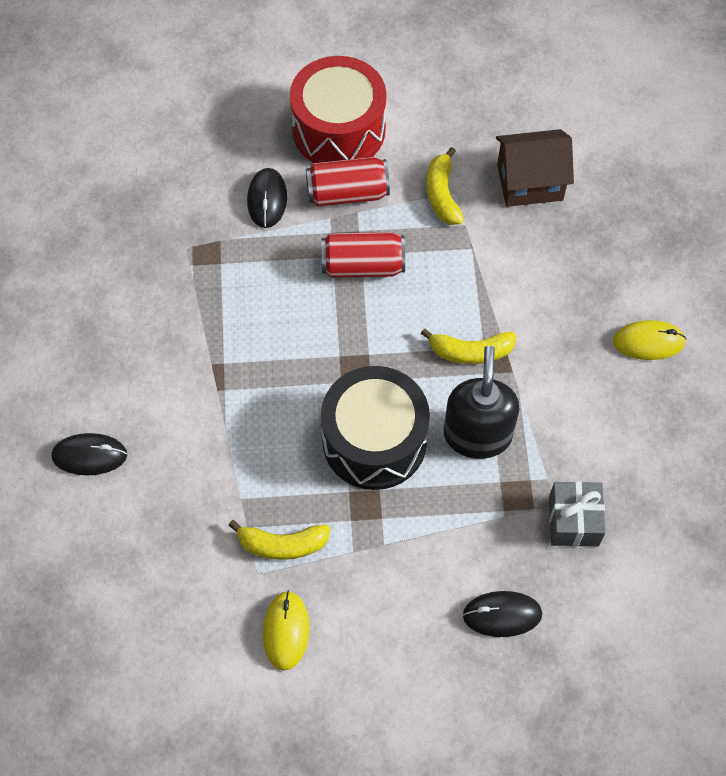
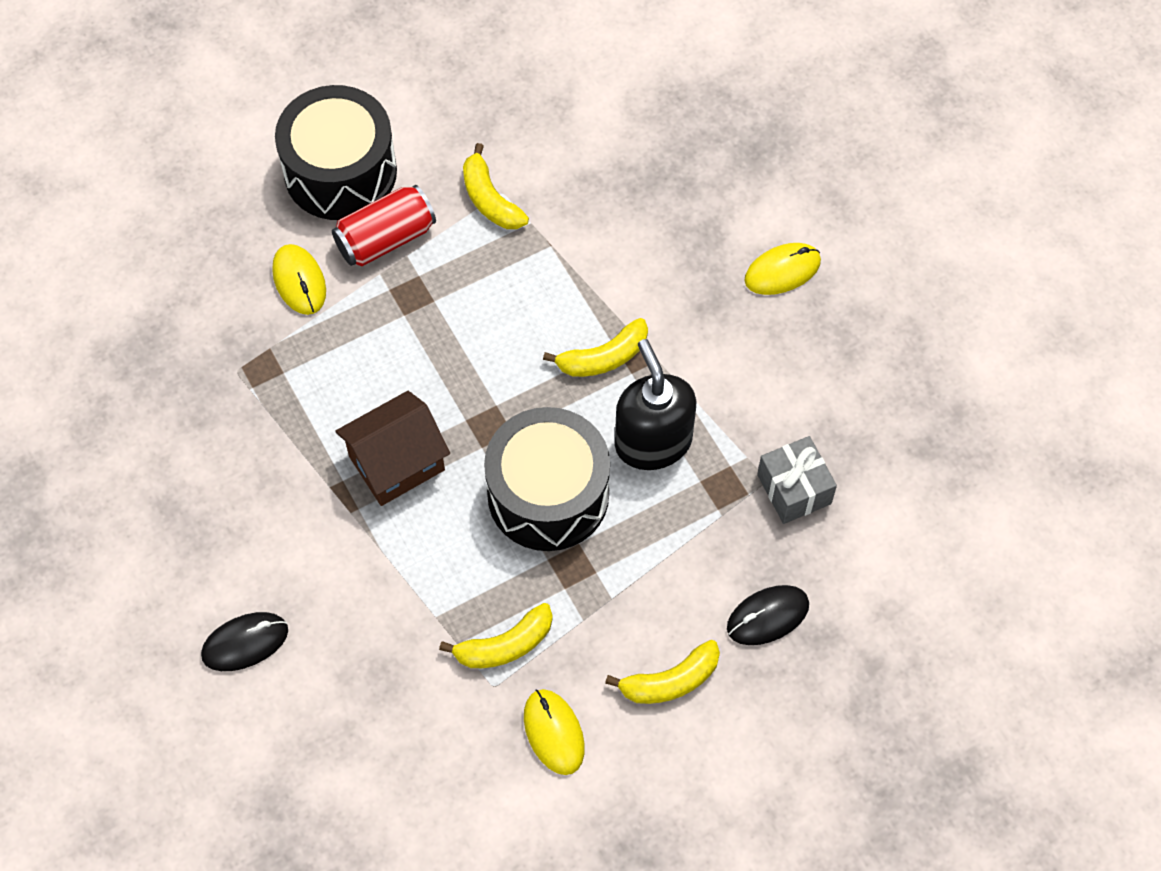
camera: 25 degrees left, 0 degrees up
(267, 199) = (299, 281): black mouse -> yellow mouse
(339, 130) = (340, 172): red drum -> black drum
(363, 266) = (442, 312): red can -> none
(398, 631) = (670, 681): none -> yellow banana
(530, 182) = (578, 149): brown house -> brown house (396, 463)

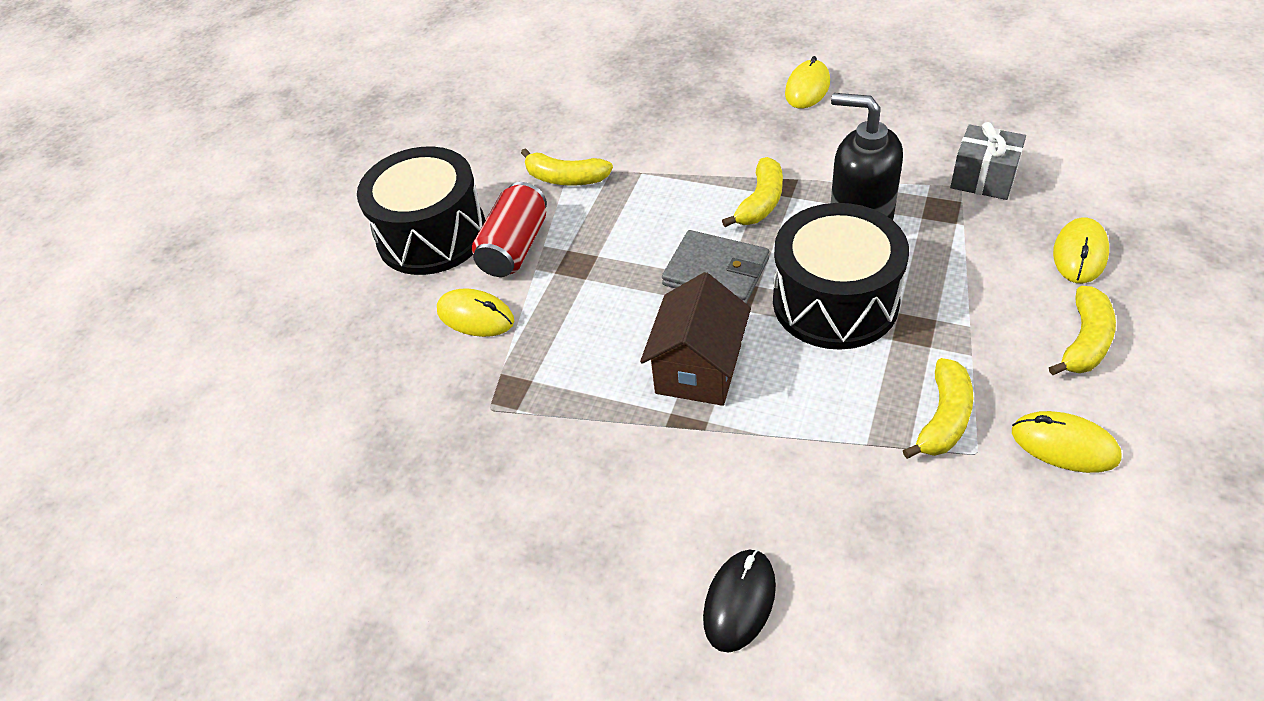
camera: 35 degrees left, 15 degrees down
(498, 393) = (716, 272): none -> grey wallet
(767, 616) = (1080, 254): black mouse -> yellow mouse

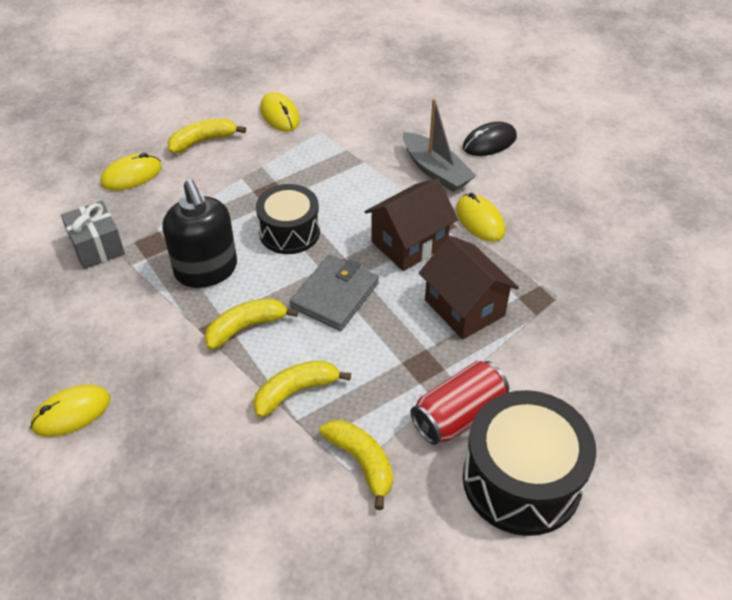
camera: 150 degrees left, 0 degrees up
(475, 316) = (528, 370): yellow mouse -> yellow mouse (480, 220)
(580, 336) = (464, 308): none -> brown house
(716, 272) = (335, 295): grey wallet -> grey wallet turned 60 degrees clockwise
(765, 492) = (436, 171): none -> grey boat
(835, 302) = (289, 232): black drum -> black drum, size x0.65
(943, 418) = (315, 151): yellow banana -> yellow banana (296, 391)

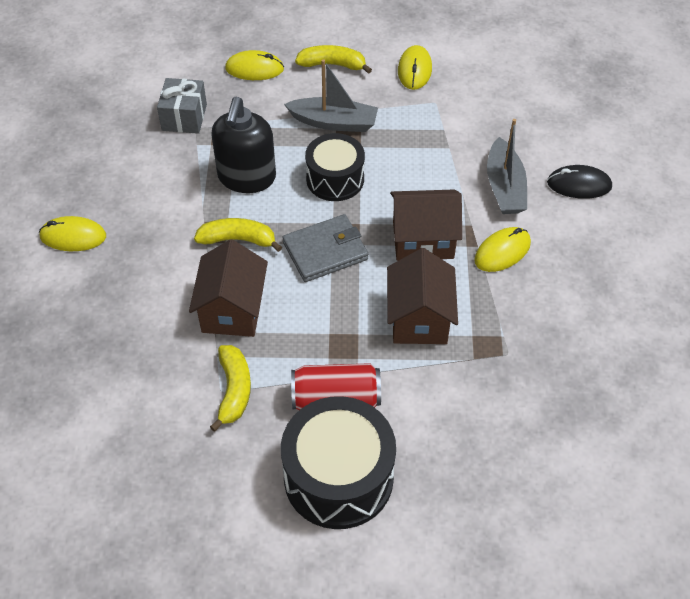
camera: 35 degrees right, 5 degrees up
(246, 186) = (334, 122): none -> grey boat
(296, 391) = (232, 310): yellow banana -> brown house
(480, 220) = (502, 252): yellow mouse -> yellow mouse turned 45 degrees clockwise

